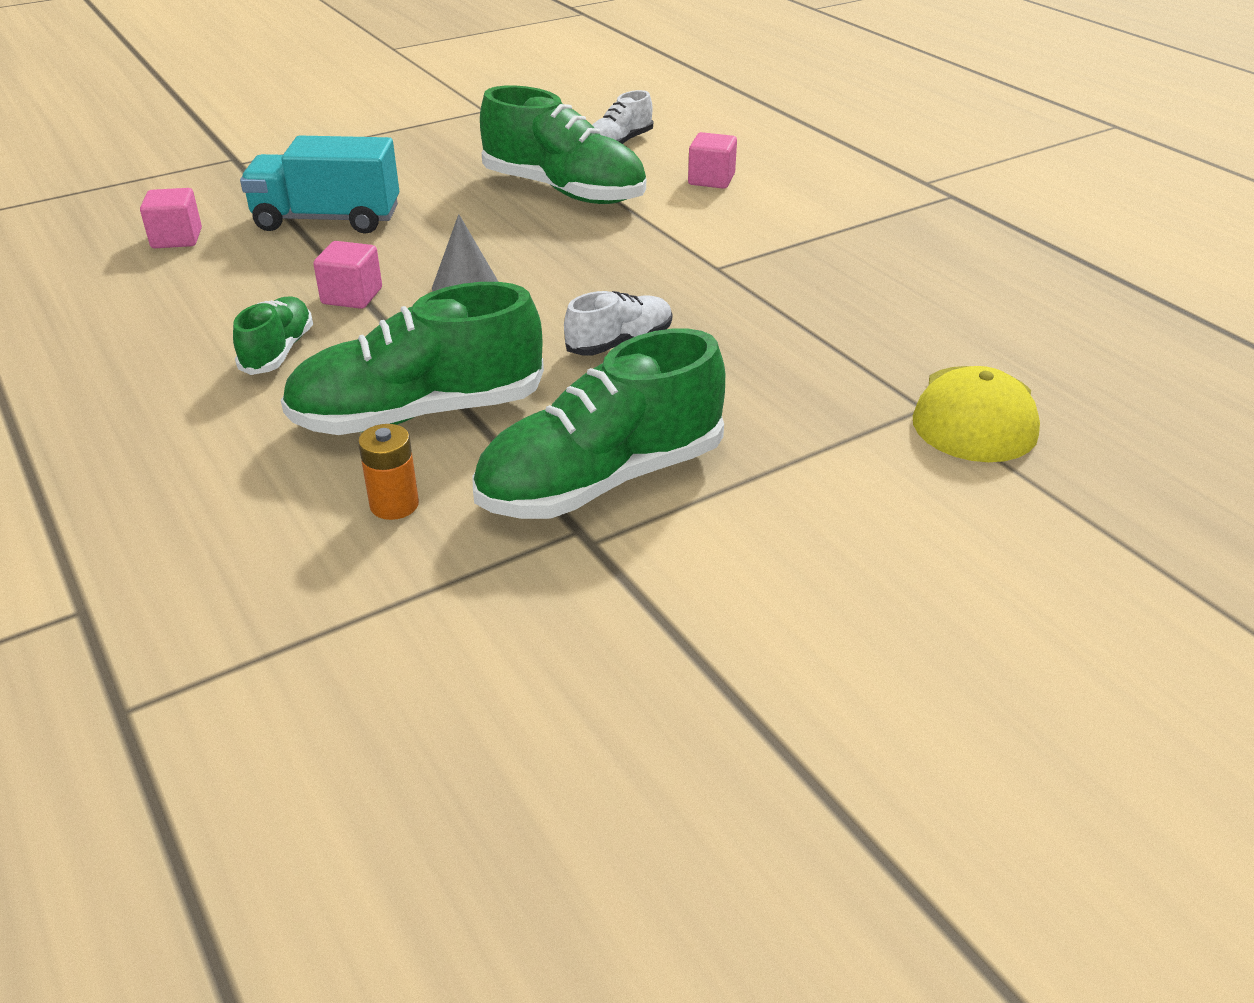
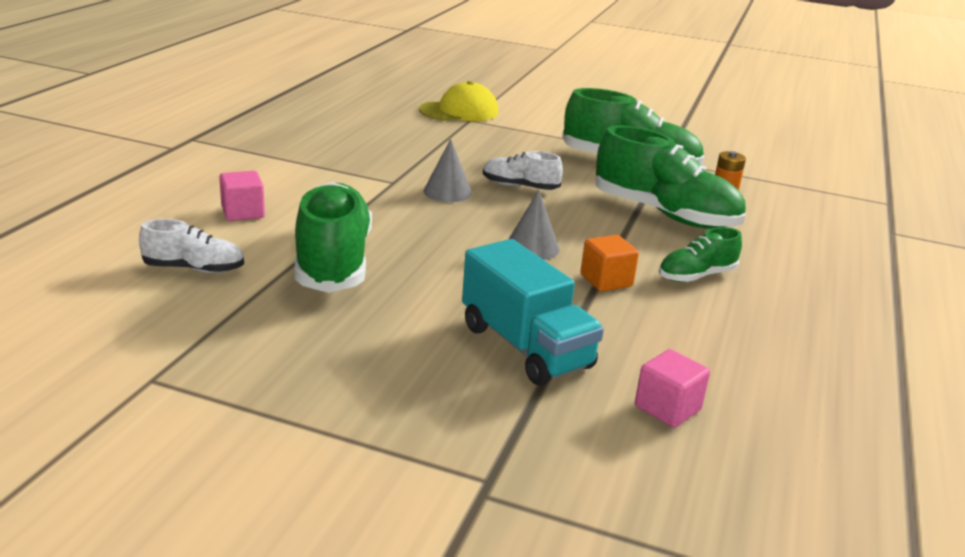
camera: 130 degrees left, 10 degrees down
(352, 296) = (606, 280): pink cube -> orange cube
(654, 290) = (447, 192): none -> grey cone

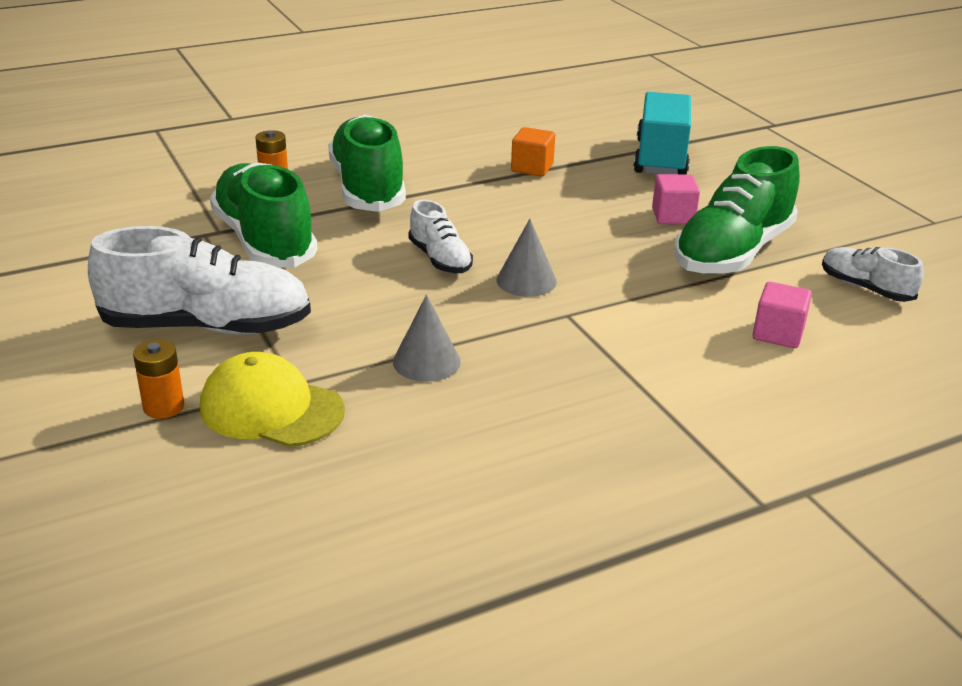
camera: 135 degrees left, 5 degrees up
(500, 101) = (164, 407): none -> orange battery
(532, 247) = (542, 205): grey cone -> grey cone (426, 361)
(553, 125) = (207, 326): none -> white shoe
(667, 408) = (626, 114): pink cube -> pink cube (673, 216)
(696, 276) = (459, 148): green shoe -> none

